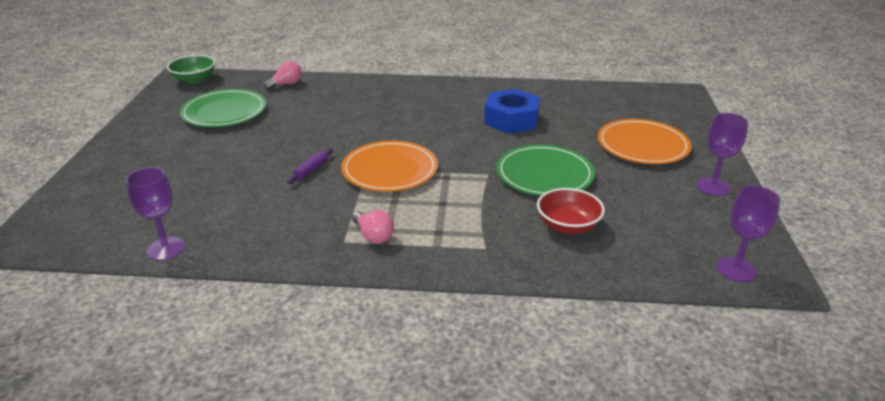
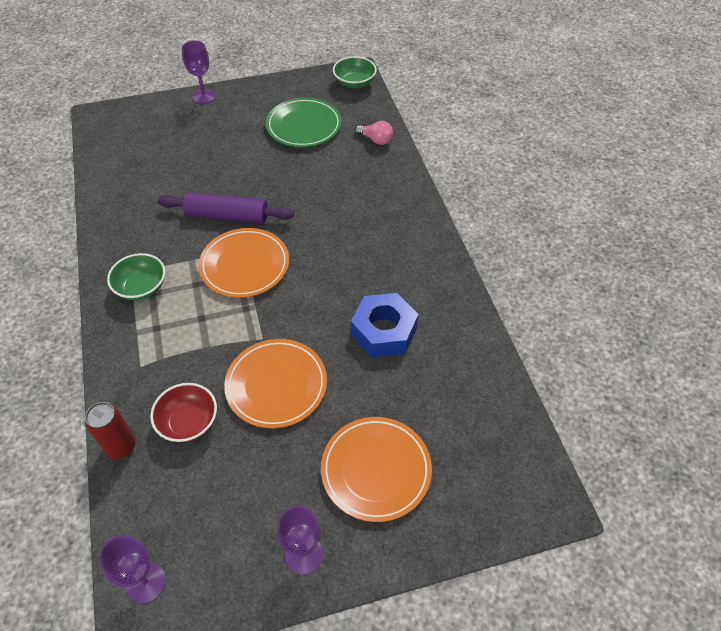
camera: 70 degrees right, 20 degrees up
(166, 249) = (102, 183): purple goblet -> purple goblet (204, 96)
(311, 170) = (227, 215): purple rolling pin -> purple rolling pin, size x2.19
(373, 236) = (141, 287): pink light bulb -> green bowl
(544, 174) = (276, 385): green plate -> orange plate
(584, 270) = (121, 446): none -> red can

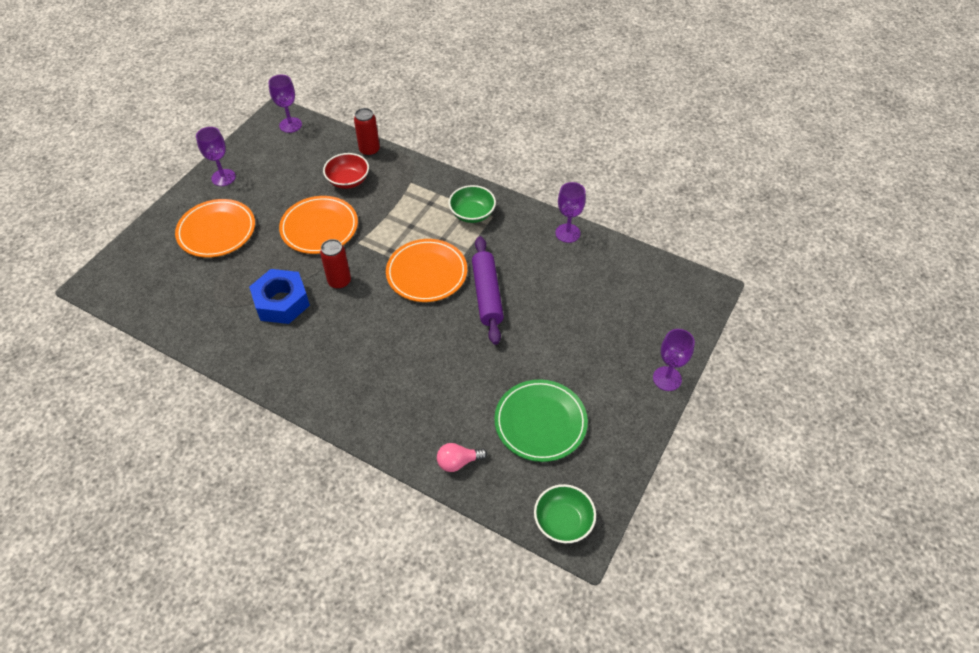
camera: 135 degrees right, 0 degrees up
(106, 214) = (567, 233): none -> purple goblet
(227, 215) = (487, 295): purple rolling pin -> purple rolling pin turned 60 degrees counterclockwise
(318, 312) = (339, 282): none -> red can

